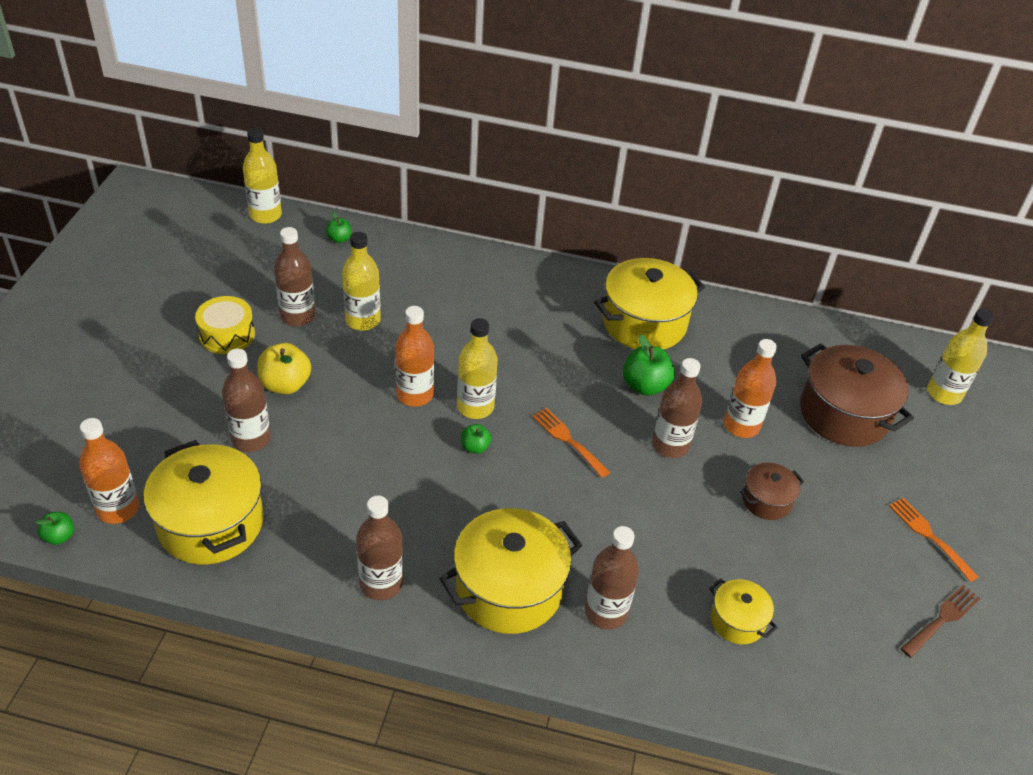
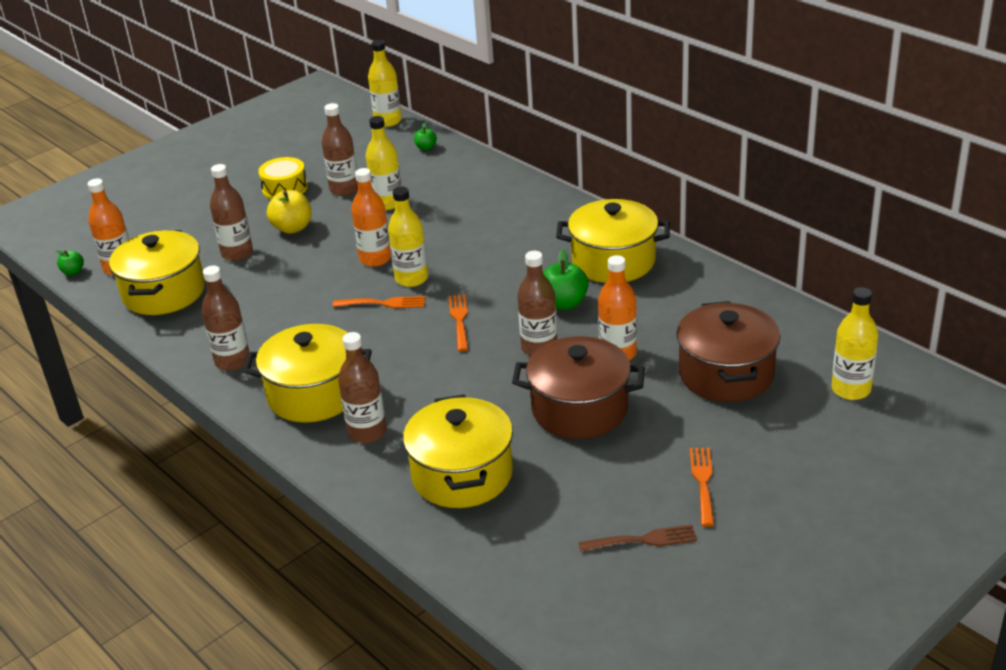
camera: 40 degrees right, 10 degrees down
(475, 447) = (384, 303): green apple -> orange fork
(737, 621) = (462, 474): yellow pot -> yellow pot, size x1.95
(766, 500) = (579, 409): brown pot -> brown pot, size x1.95

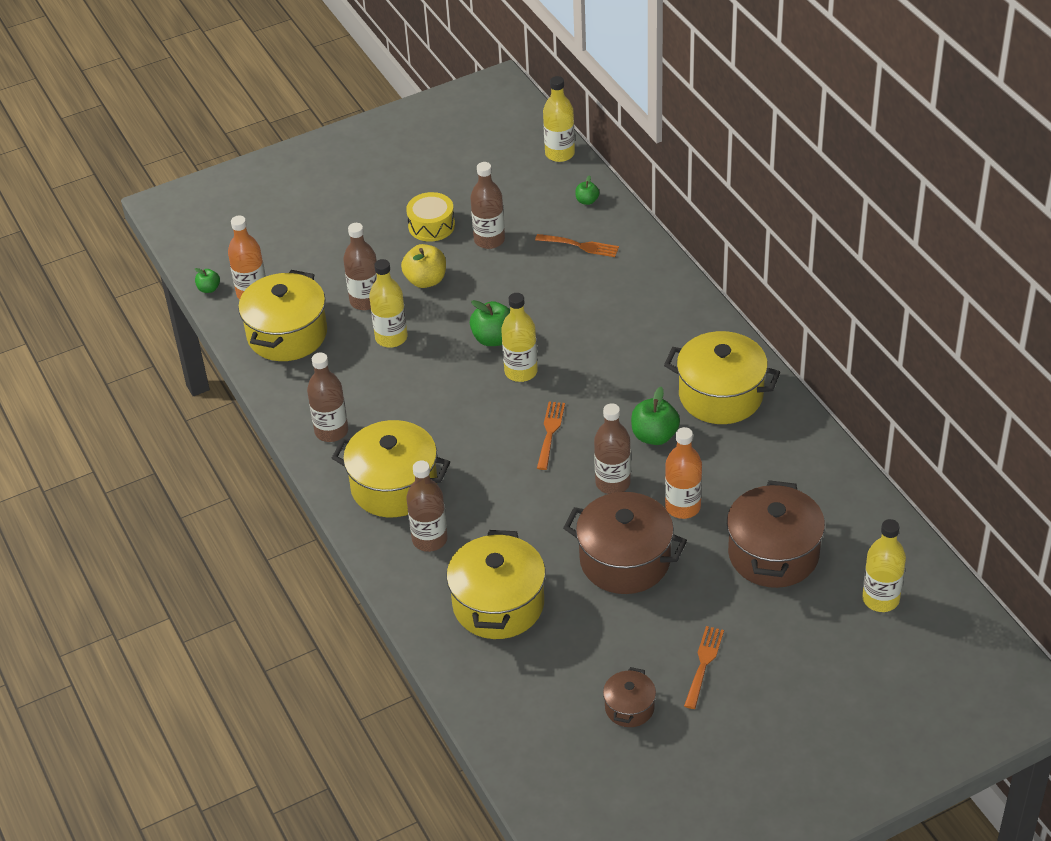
camera: 15 degrees right, 10 degrees up
(375, 259) = (494, 338): orange bottle -> green apple
(384, 303) = (486, 395): orange fork -> orange fork (580, 246)
(387, 203) = (526, 269): yellow bottle -> yellow bottle (391, 338)
(643, 540) = (629, 708): brown fork -> brown pot

